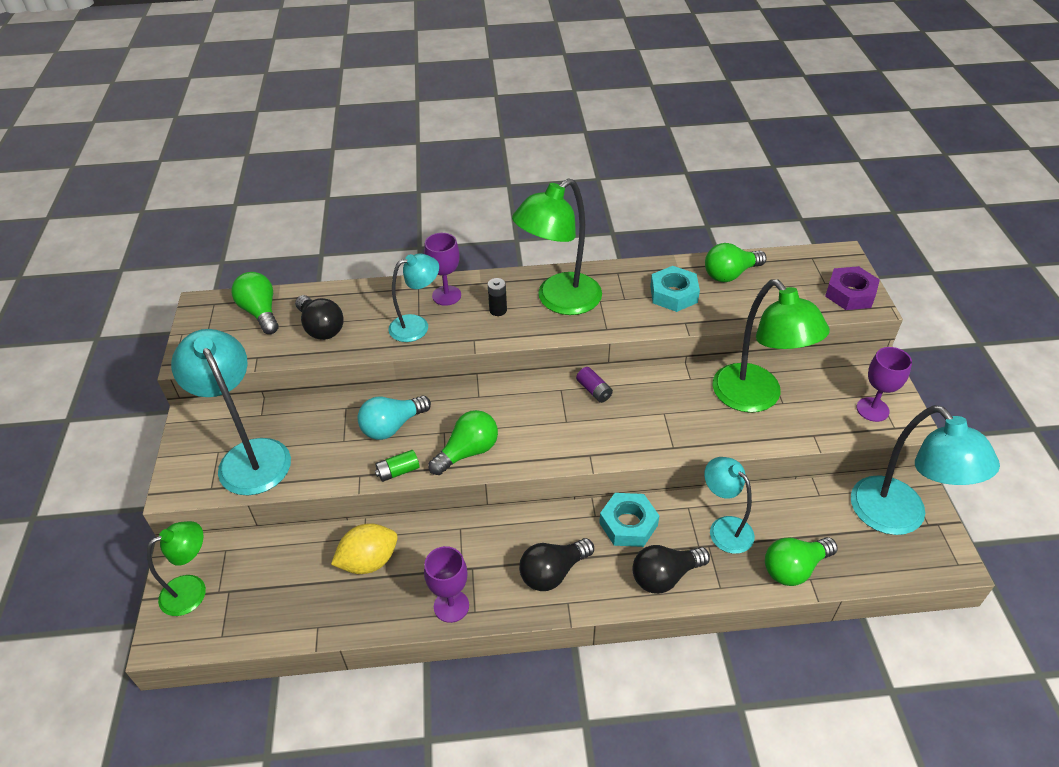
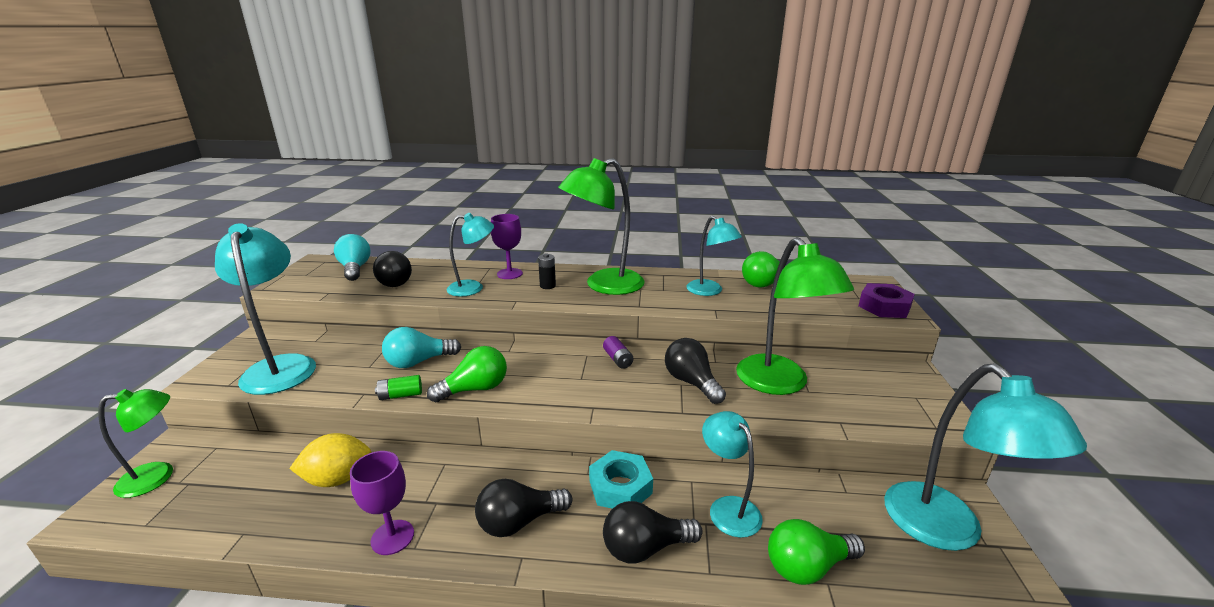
camera: 10 degrees right, 20 degrees down
(260, 312) = (355, 269): green light bulb -> turquoise light bulb
(673, 294) = (709, 291): turquoise nut -> turquoise lamp
(673, 410) = (691, 382): none -> black light bulb
(872, 409) = (909, 408): purple goblet -> none

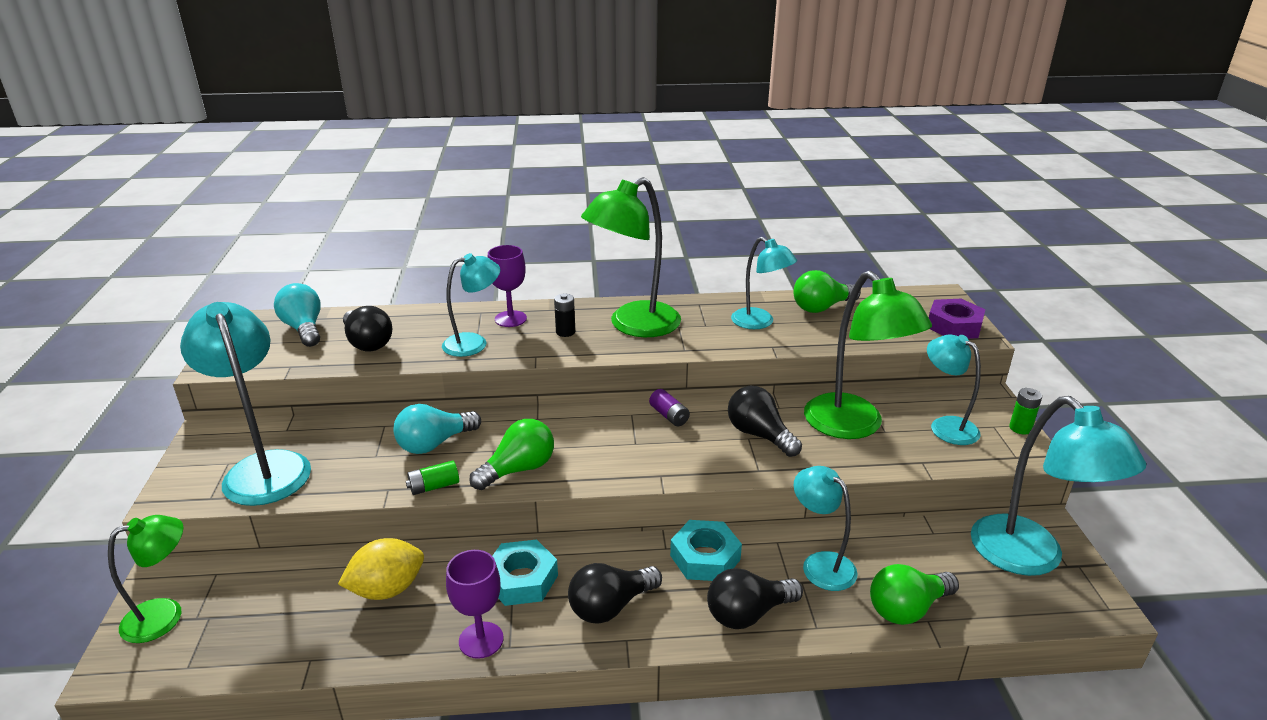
camera: 10 degrees left, 5 degrees up
(452, 485) = (522, 579): none -> turquoise nut
(868, 392) = (946, 426): none -> turquoise lamp
(942, 402) = (1020, 428): none -> green battery

